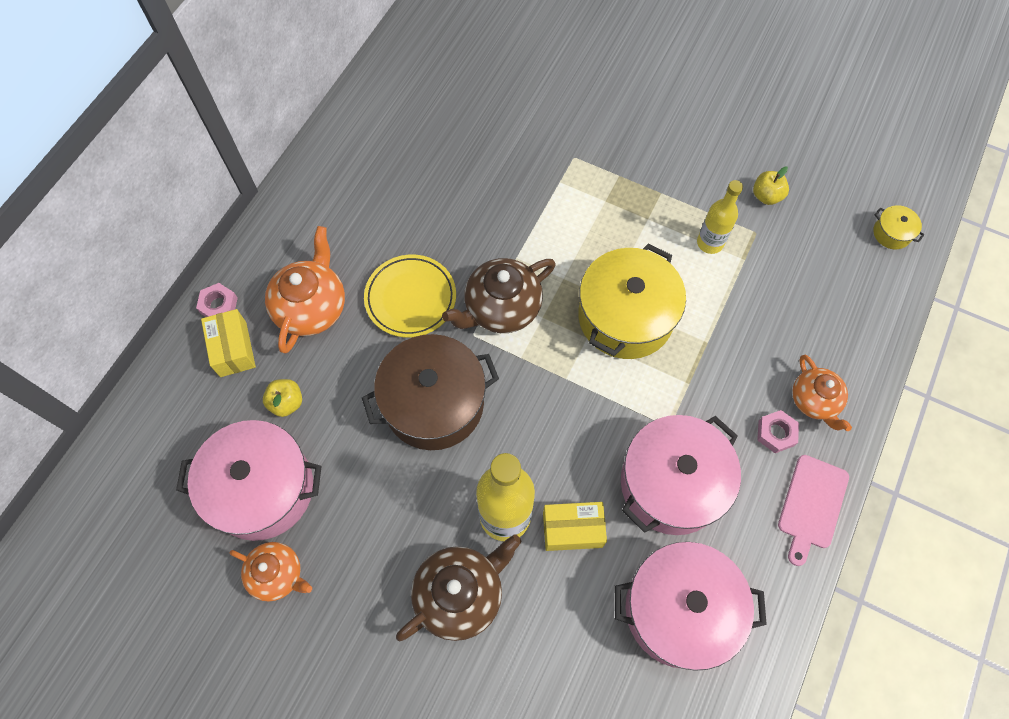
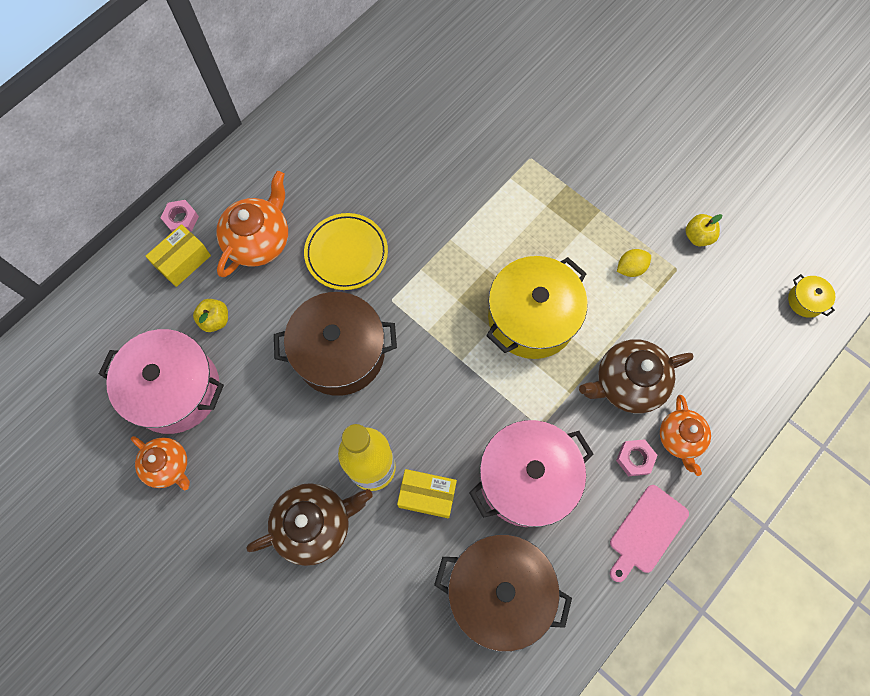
camera: 15 degrees right, 5 degrees up
(233, 349) = (183, 261): yellow box -> yellow box turned 45 degrees clockwise
(501, 308) = (423, 282): brown teapot -> brown teapot (627, 383)
(679, 610) = (499, 590): pink pot -> brown pot
(710, 243) = (630, 268): yellow bottle -> yellow lemon

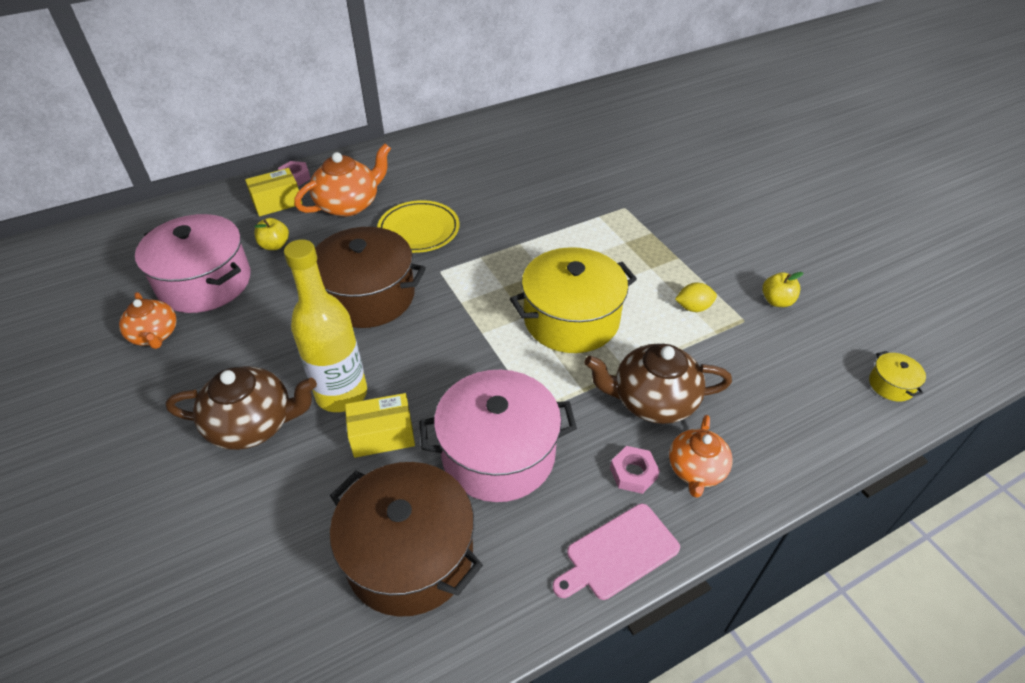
camera: 20 degrees right, 25 degrees down
(427, 495) = (382, 435): yellow box -> yellow box turned 45 degrees counterclockwise

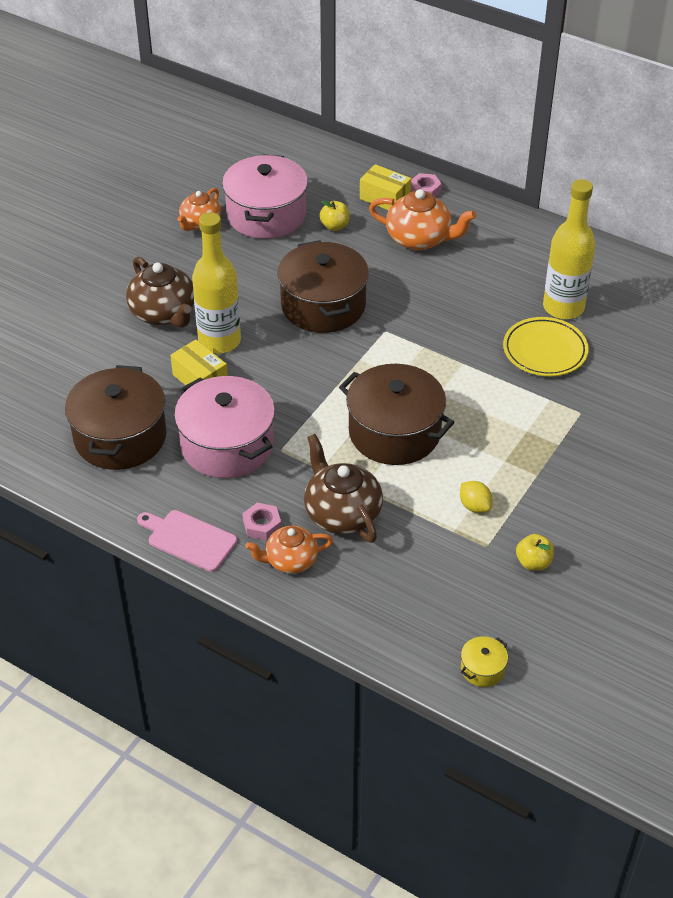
camera: 60 degrees right, 0 degrees up
(419, 230) = (424, 295): yellow plate -> yellow plate (545, 351)
(504, 168) = (563, 307): none -> yellow bottle
(571, 319) = (394, 432): yellow pot -> brown pot

